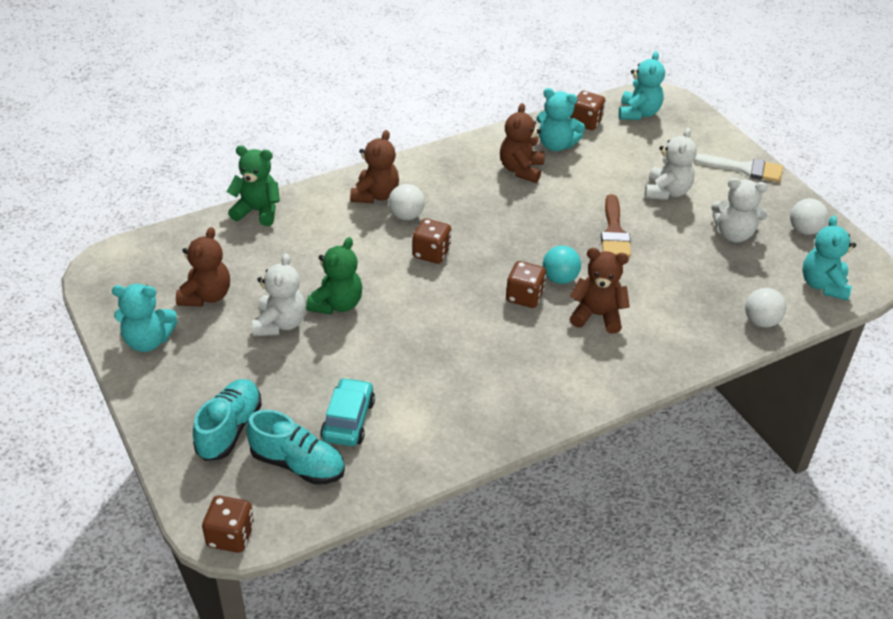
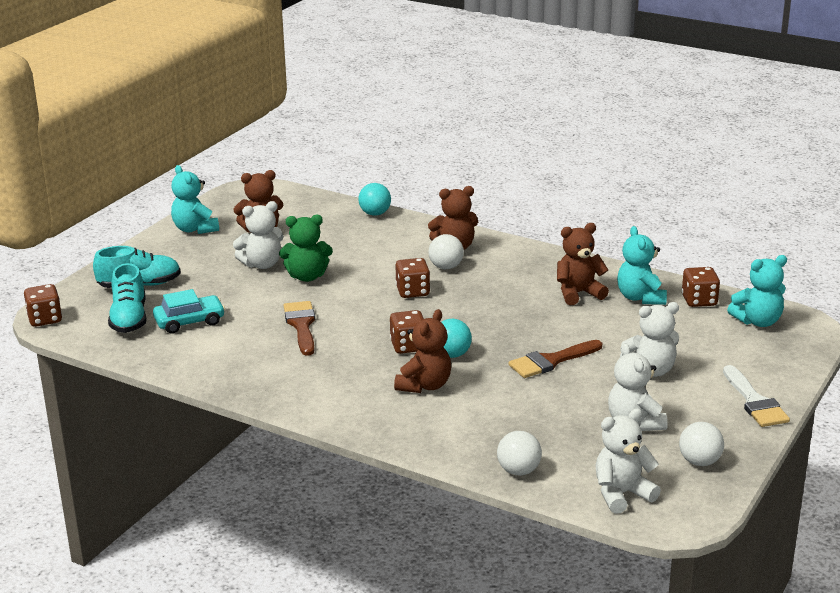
camera: 60 degrees right, 15 degrees down
(257, 211) = (375, 213): green teddy bear -> turquoise ball
(428, 346) = (301, 325): none -> brown brush
(597, 315) = (424, 385): brown teddy bear -> brown teddy bear turned 45 degrees clockwise
(823, 285) = (622, 494): turquoise teddy bear -> white teddy bear

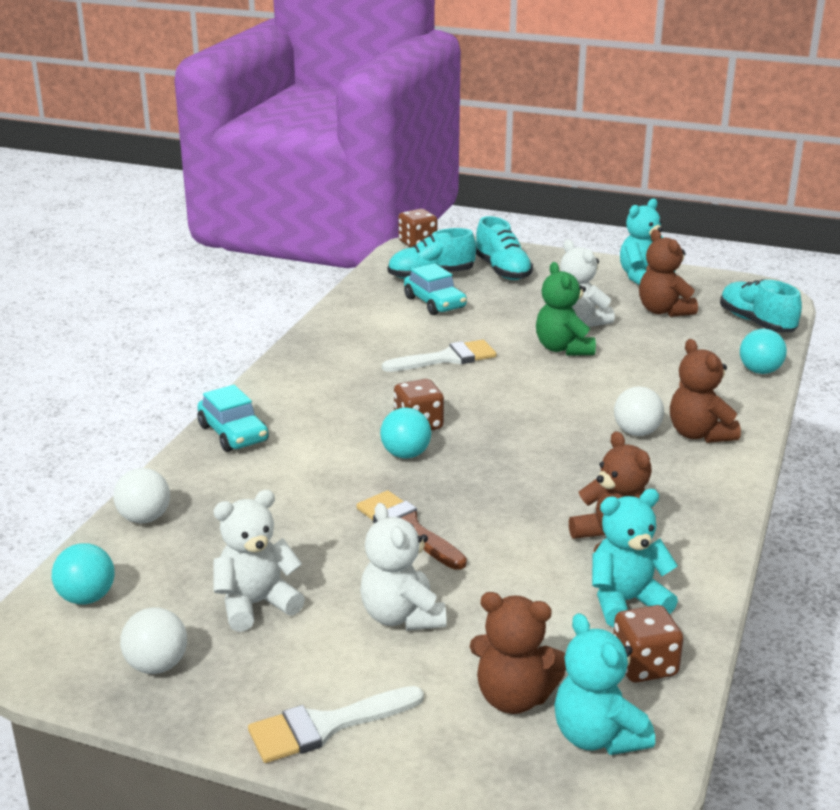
camera: 80 degrees right, 0 degrees up
(299, 202) = (756, 323): none -> turquoise shoe
(301, 325) = (447, 358): brown brush -> white brush
(396, 429) = (233, 433): none -> turquoise car
(413, 291) = (557, 415): brown dice -> none
(424, 385) = (329, 443): brown teddy bear -> brown teddy bear (514, 697)
(622, 494) = (87, 598): white teddy bear -> turquoise ball

